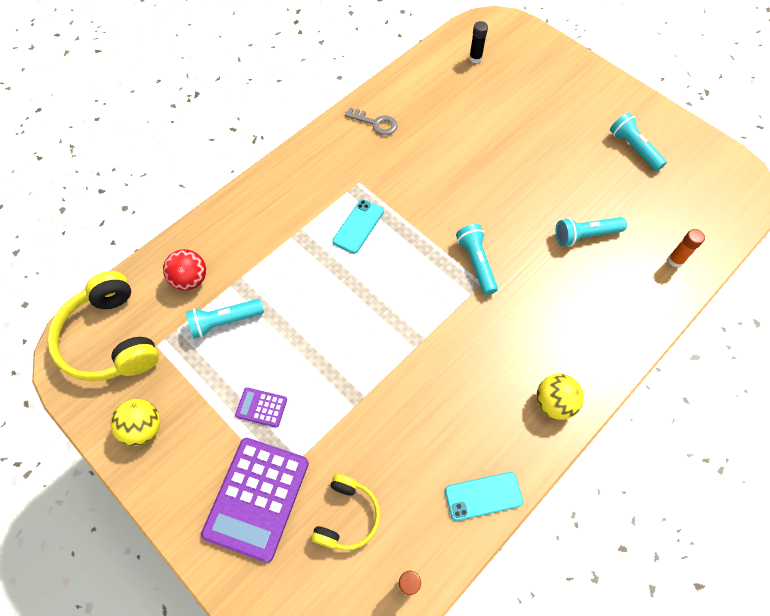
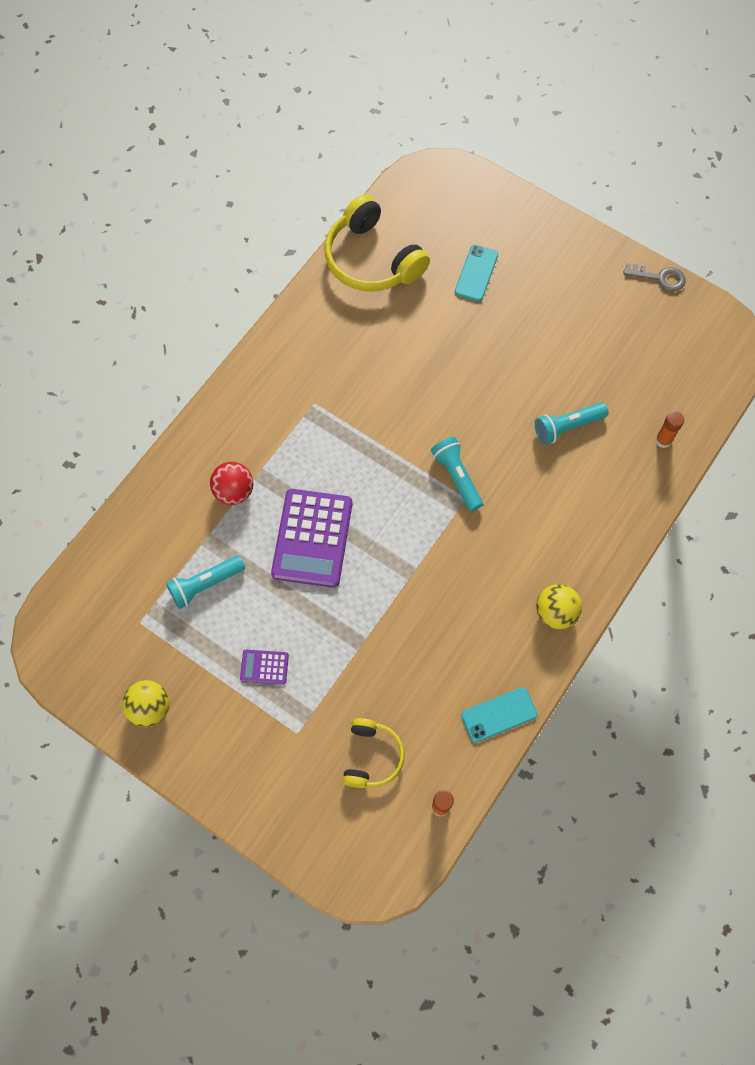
camera: 10 degrees left, 5 degrees up
(110, 339) = (89, 623): yellow headphones -> yellow headphones (371, 260)
(190, 279) = (156, 545): red ball -> red ball (234, 491)
(257, 498) = (280, 755): purple calculator -> purple calculator (312, 538)
(358, 226) = (324, 455): turquoise phone -> turquoise phone (476, 273)
(375, 123) = (319, 327): grey key -> grey key (659, 278)
(475, 58) = (418, 224): black glue stick -> none
(633, 148) = (609, 315): turquoise flashlight -> none

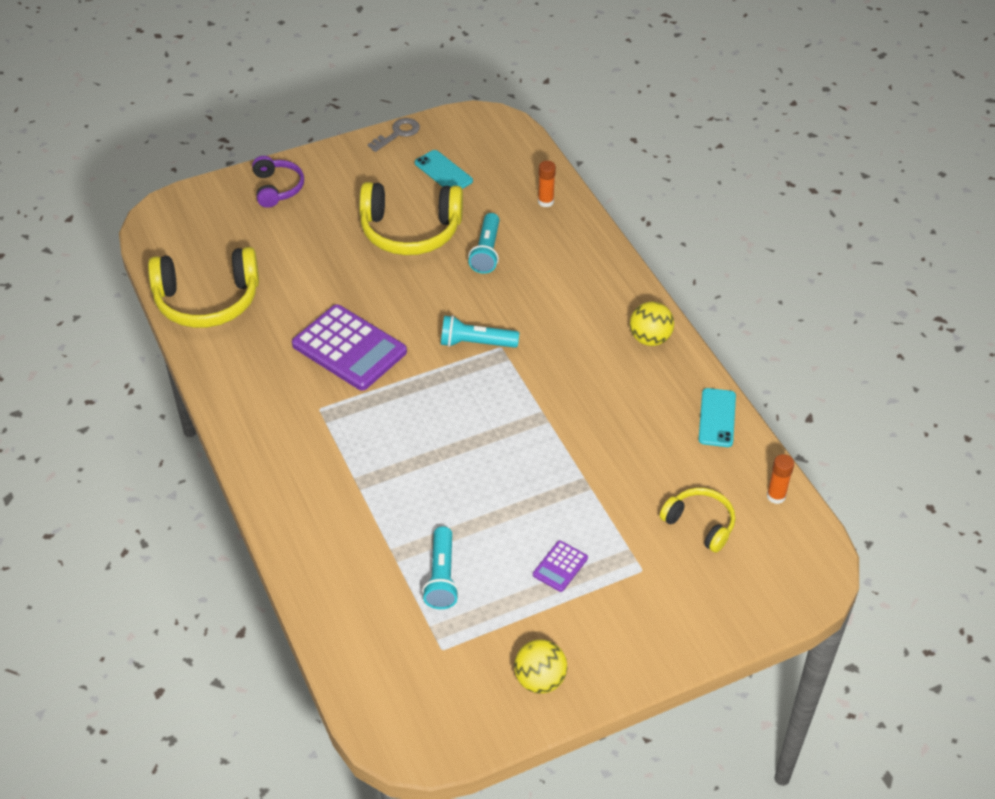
camera: 60 degrees left, 20 degrees down
(234, 491) = (360, 510): red ball -> none
(312, 538) = (456, 472): purple calculator -> purple calculator (349, 348)
(476, 273) = (288, 239): turquoise phone -> turquoise phone (443, 172)
(527, 230) = (277, 188): none -> purple headphones
(549, 356) = (410, 231): none -> yellow headphones

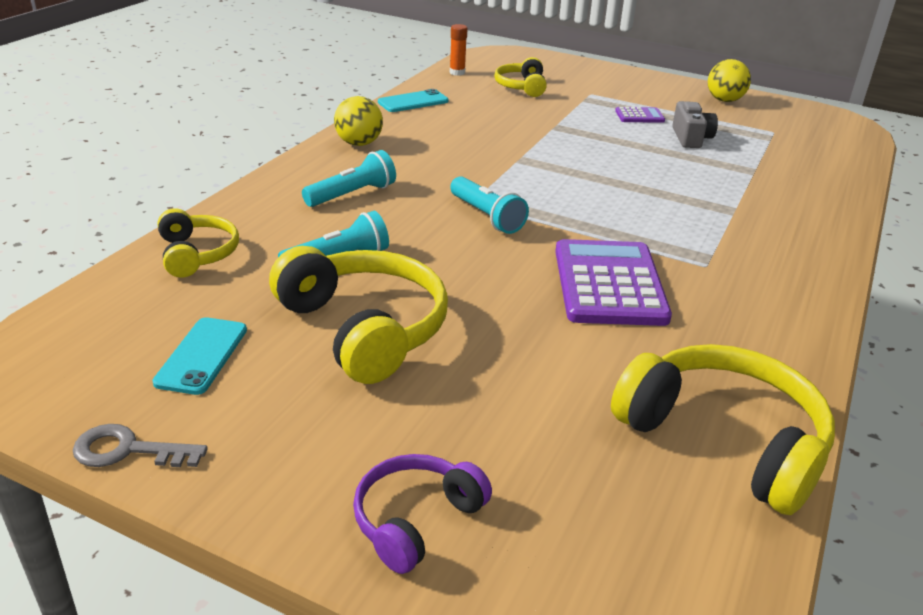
camera: 130 degrees left, 15 degrees down
(441, 577) = (730, 149): turquoise flashlight -> turquoise flashlight (352, 195)
(485, 566) = (691, 138): none -> grey camera
(545, 202) = (197, 254): orange glue stick -> yellow headphones

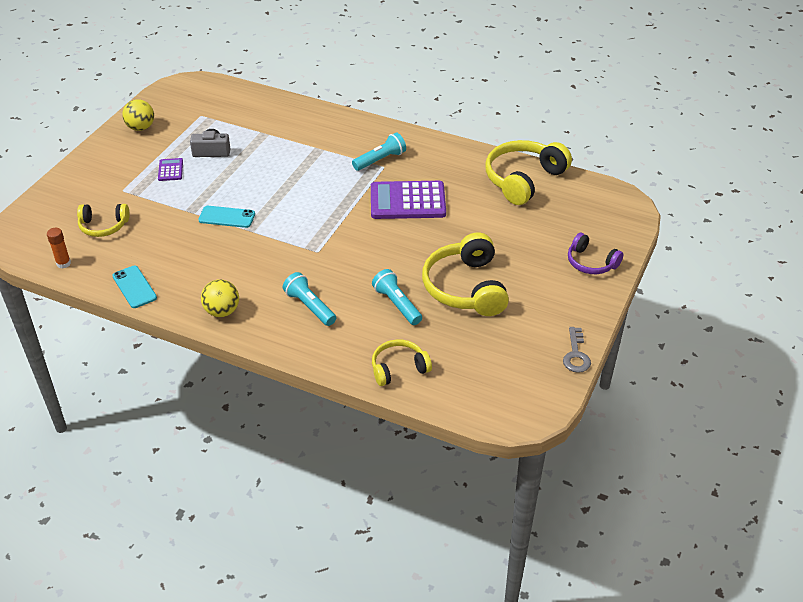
camera: 90 degrees left, 10 degrees up
(202, 356) = (501, 345): turquoise phone -> turquoise phone (227, 217)
(364, 328) = (465, 287): yellow headphones -> yellow headphones turned 60 degrees counterclockwise
(486, 216) = (335, 245): turquoise flashlight -> turquoise flashlight (380, 160)

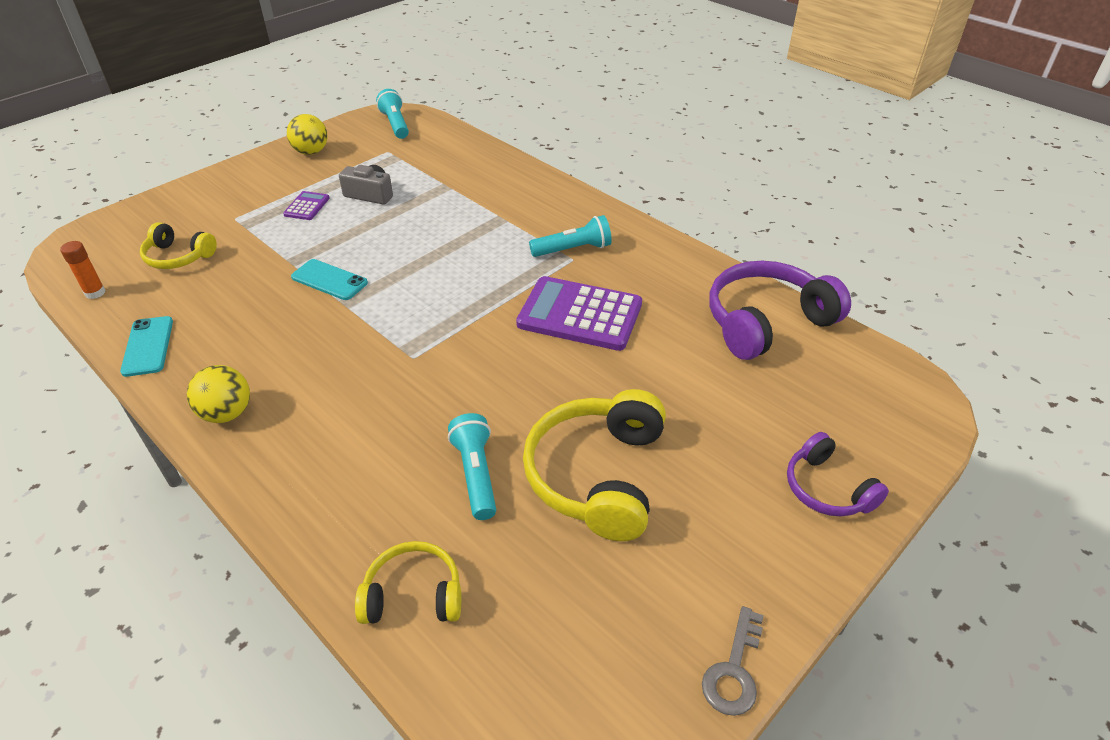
camera: 20 degrees right, 0 degrees up
(310, 307) = (348, 441): turquoise flashlight -> turquoise flashlight (395, 124)
(523, 179) = (766, 322): yellow headphones -> purple headphones

